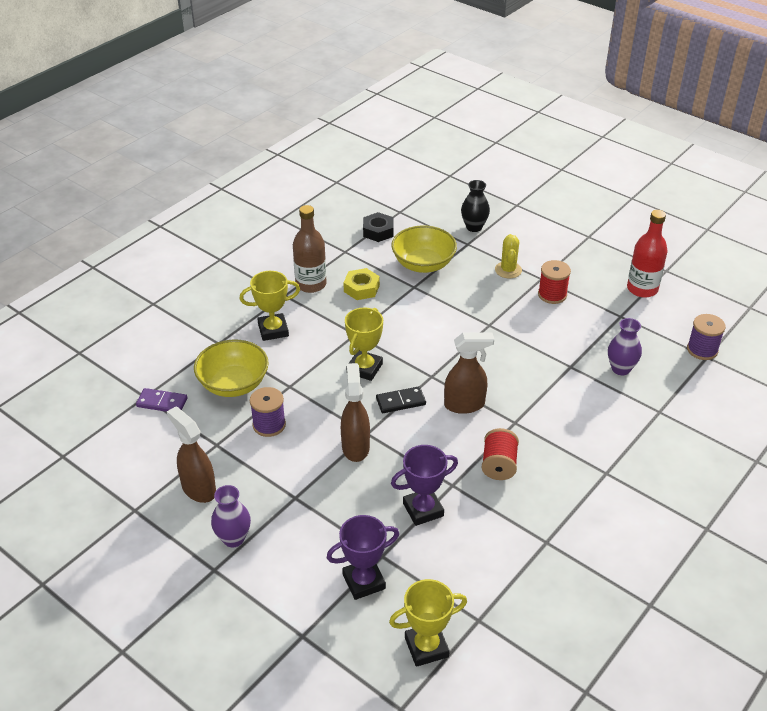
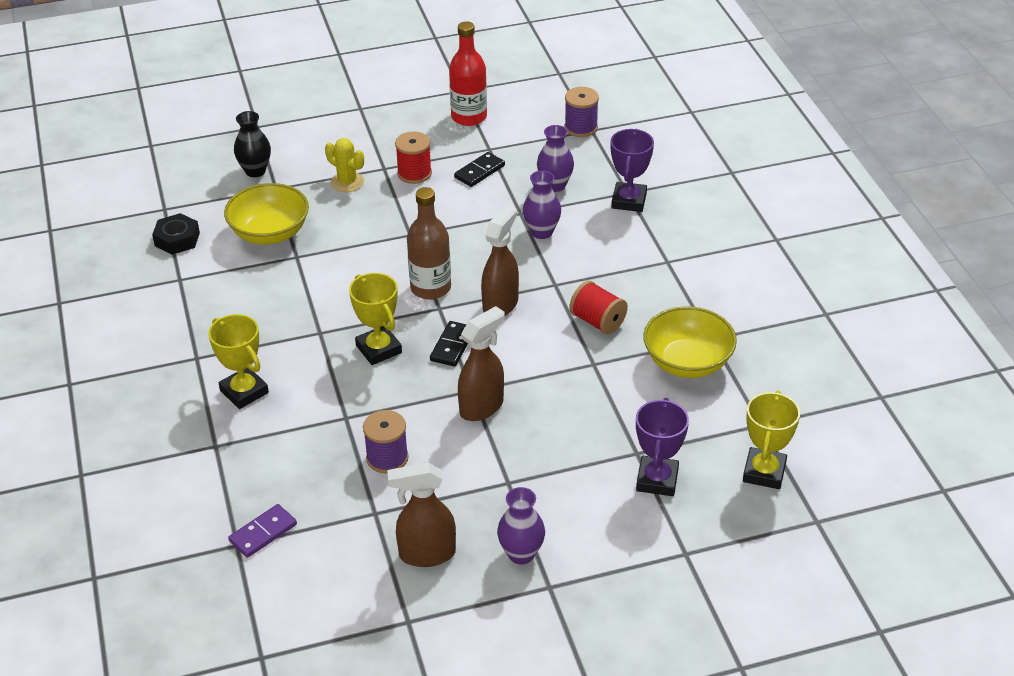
camera: 55 degrees left, 0 degrees up
(233, 384) = (296, 460): yellow bowl -> yellow bowl (687, 362)
(273, 330) = (244, 392): yellow trophy -> yellow trophy turned 60 degrees counterclockwise
(311, 284) = (203, 329): brown bottle -> brown bottle (430, 288)
(355, 447) = (482, 407): brown spray bottle -> brown spray bottle turned 105 degrees clockwise
(361, 288) = (255, 295): yellow nut -> none
(423, 509) = (606, 398): purple trophy -> purple trophy (629, 201)
(562, 387) = (541, 232): none -> purple vase
(590, 324) = (479, 171): none -> black domino

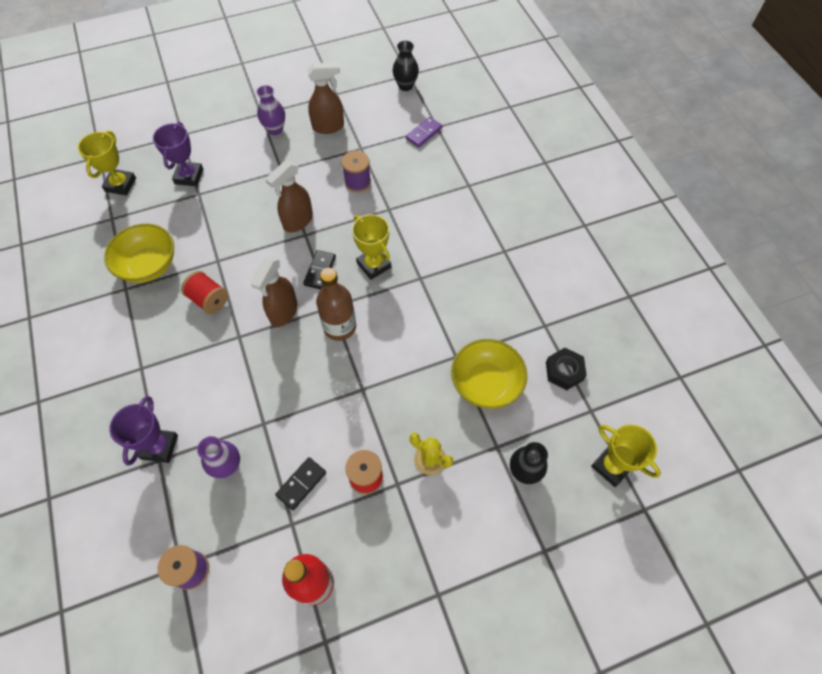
camera: 175 degrees right, 20 degrees up
(244, 392) = (462, 225): yellow trophy -> yellow trophy (611, 466)
(273, 631) = (405, 86): none -> black vase
(541, 232) = (245, 398): purple vase -> none

